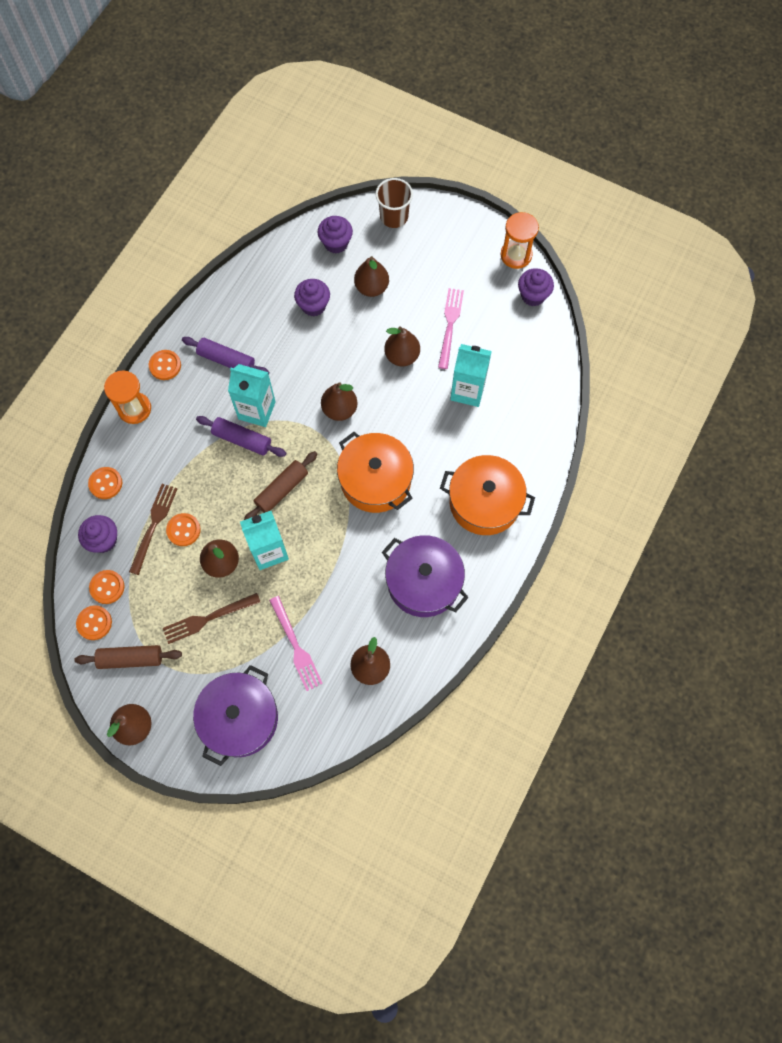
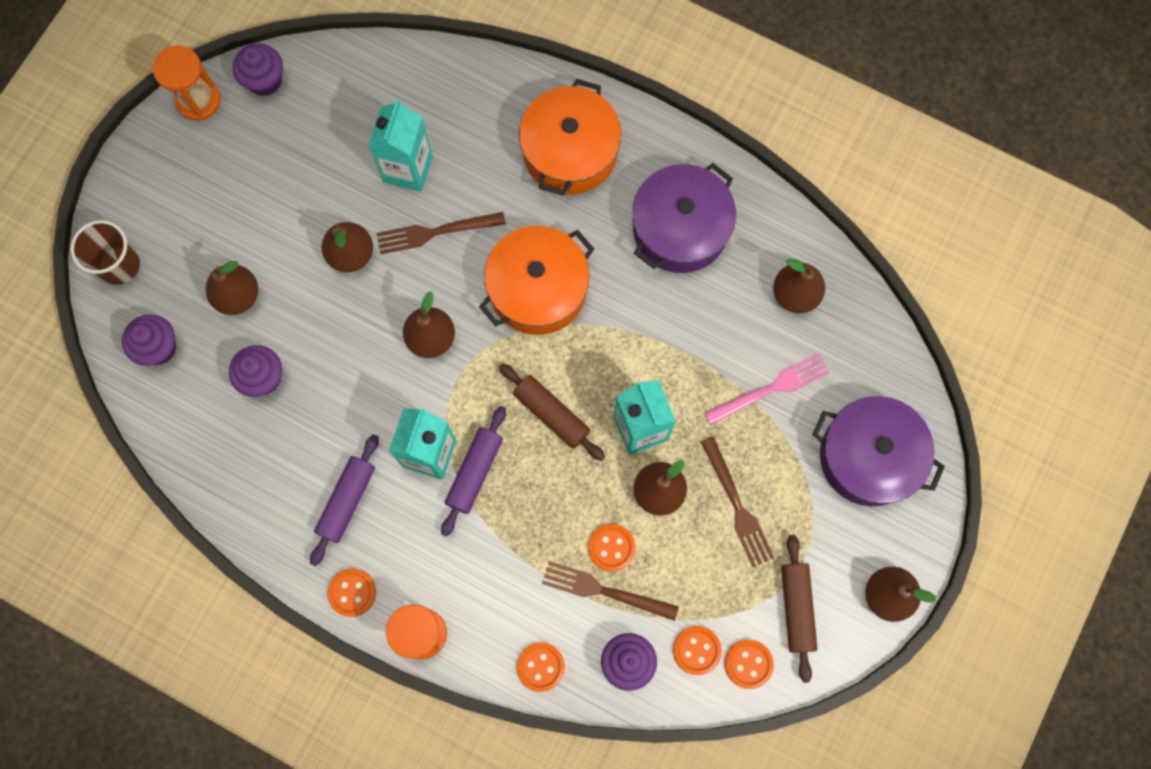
camera: 90 degrees left, 5 degrees up
(419, 410) = (435, 232): none -> brown fork
(450, 324) = (304, 190): pink fork -> none

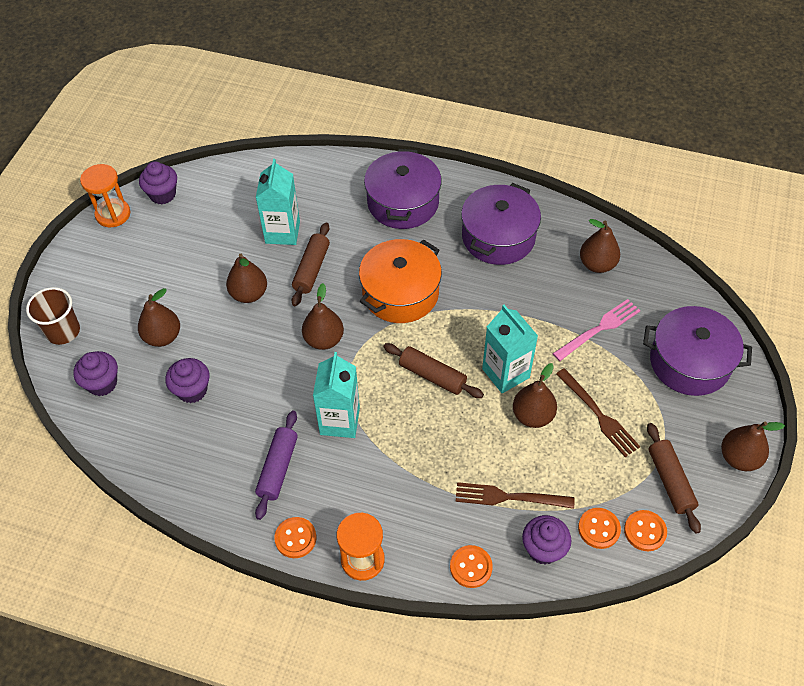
camera: 10 degrees left, 20 degrees down
(435, 232) = (312, 269): brown fork -> brown rolling pin
(475, 472) = (380, 428): purple rolling pin -> none
(570, 152) = (403, 202): orange pot -> purple pot
(611, 548) = (506, 463): orange button -> none

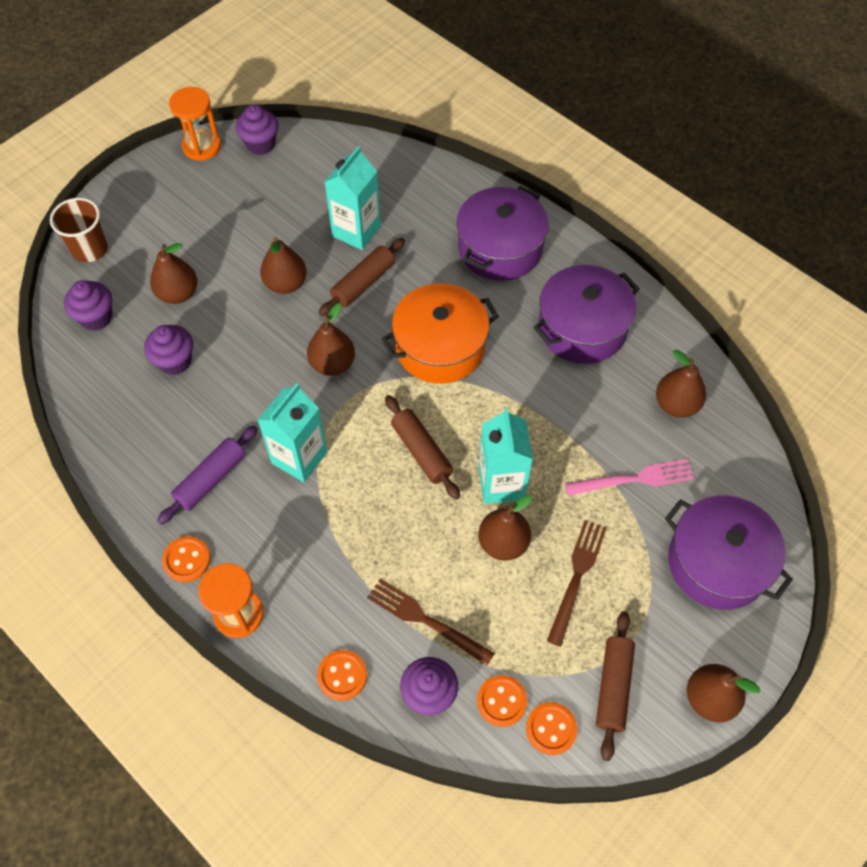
camera: 25 degrees right, 5 degrees up
(599, 415) = (577, 576): brown fork -> brown fork turned 150 degrees counterclockwise

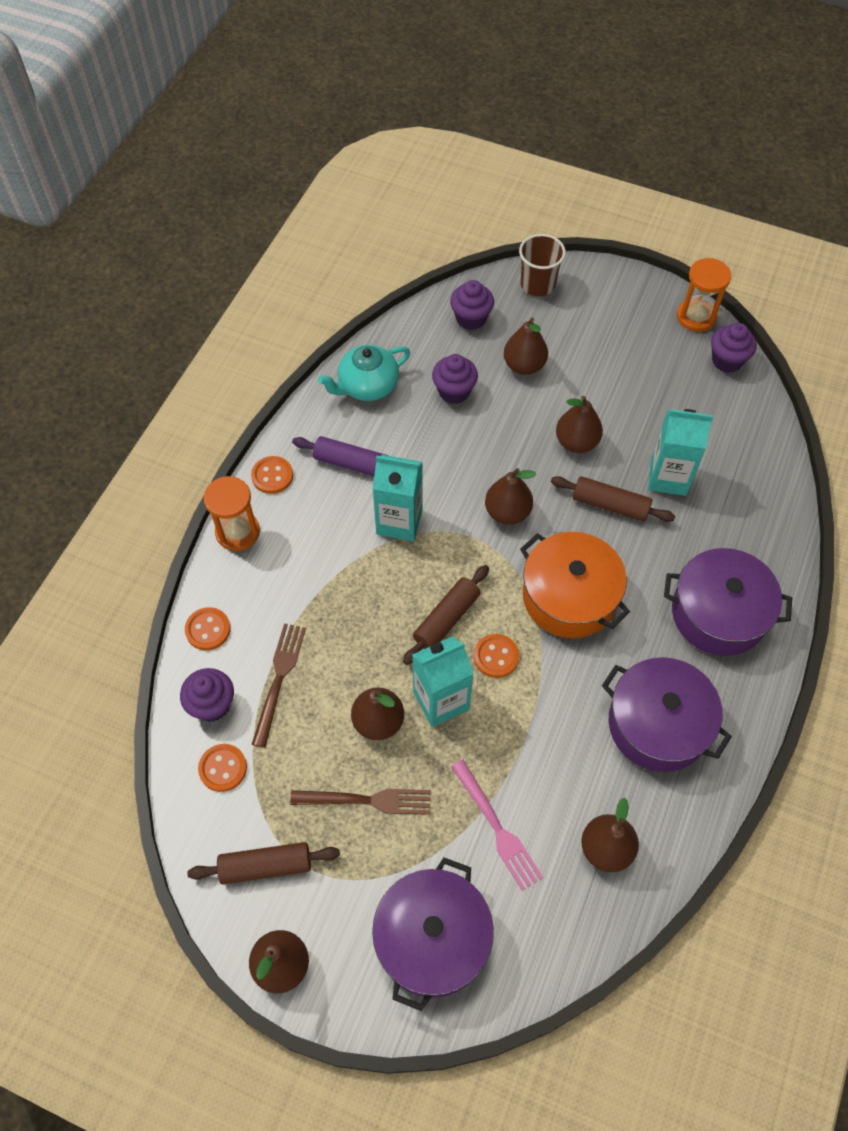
camera: 70 degrees right, 0 degrees up
(124, 435) = (367, 386): none -> turquoise teapot
(551, 729) = (209, 820): orange button -> orange button (496, 656)

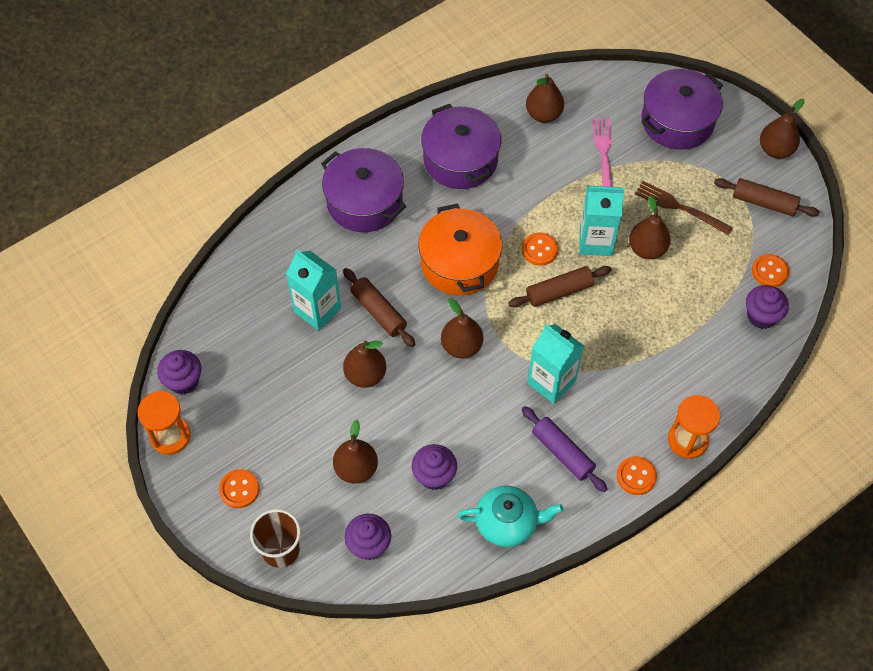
camera: 150 degrees left, 0 degrees up
(208, 630) = (744, 372): orange button -> orange button (239, 489)
(279, 678) = (704, 311): brown fork -> none

